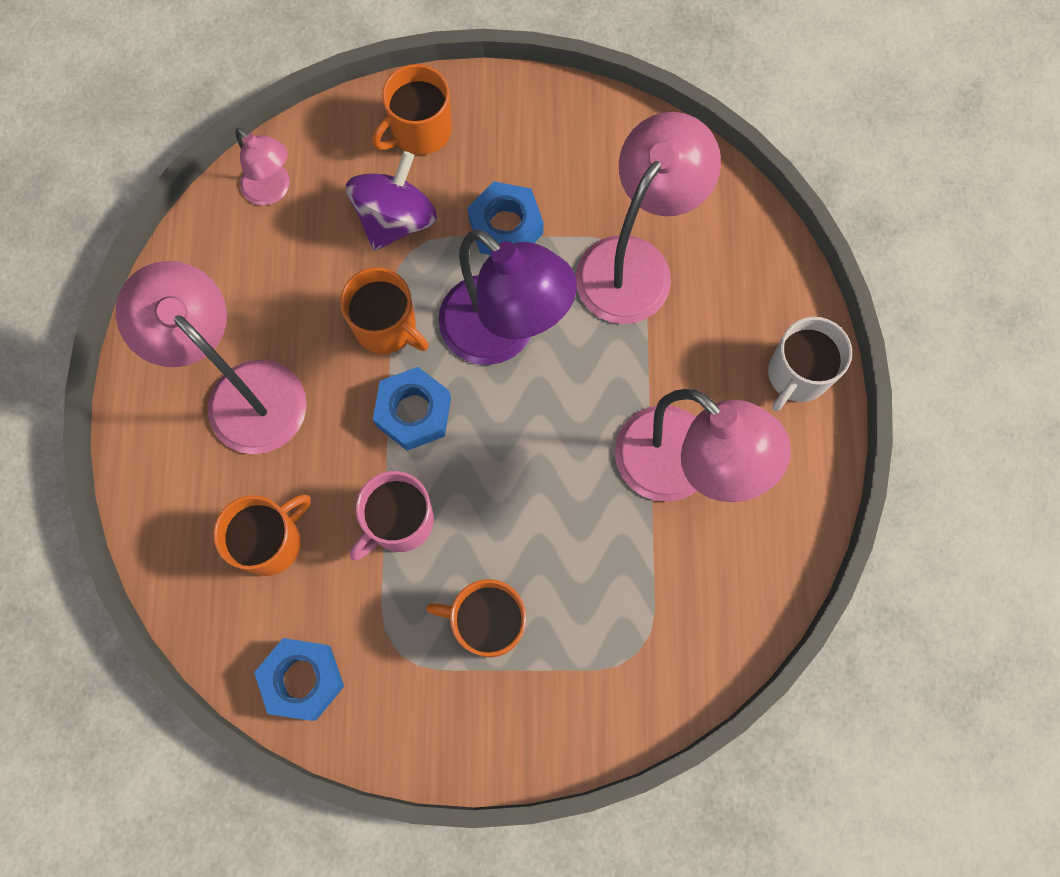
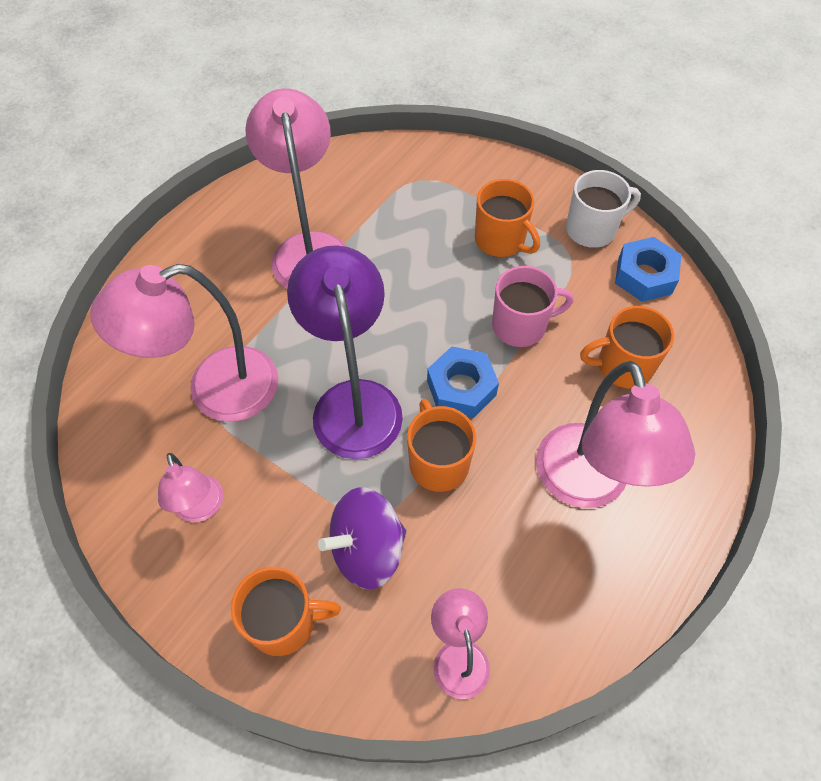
camera: 145 degrees left, 15 degrees down
(505, 226) = (284, 482): blue nut -> none
(554, 164) = (201, 509): none -> pink lamp
(797, 375) = (184, 256): white mug -> white mug (592, 229)

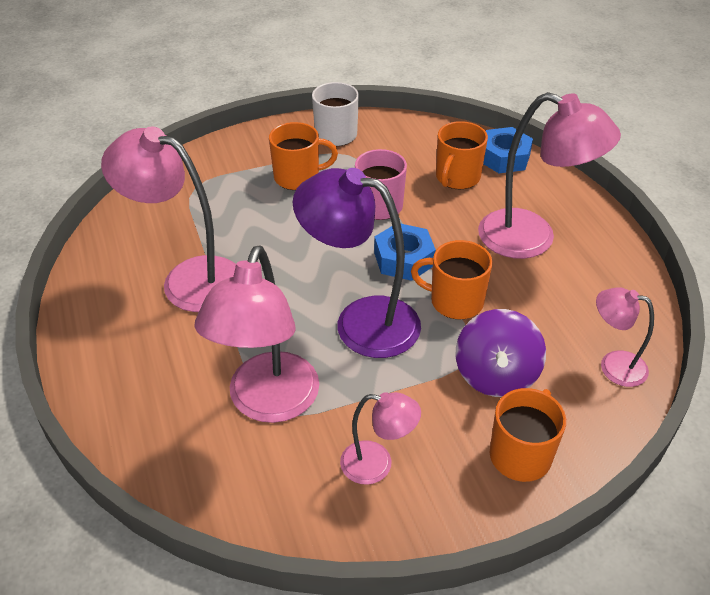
camera: 55 degrees left, 15 degrees down
(644, 276) = (398, 133): blue nut -> blue nut (504, 157)

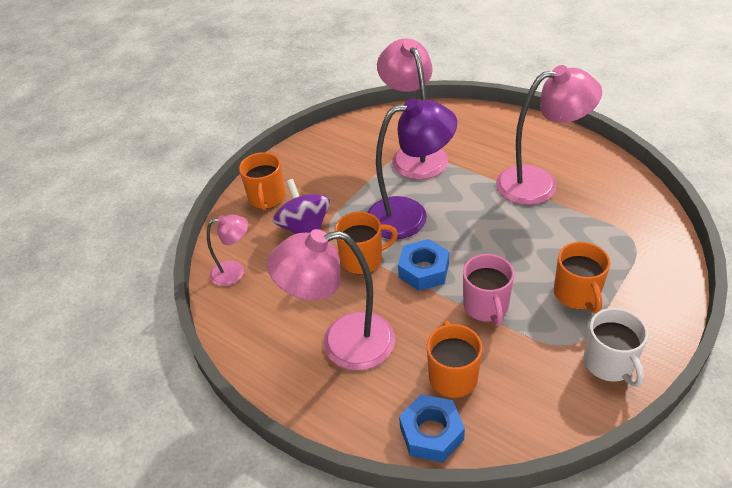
camera: 150 degrees right, 0 degrees up
(298, 177) = (577, 294): orange mug -> orange mug turned 60 degrees counterclockwise
(377, 464) = (336, 159): pink lamp -> none

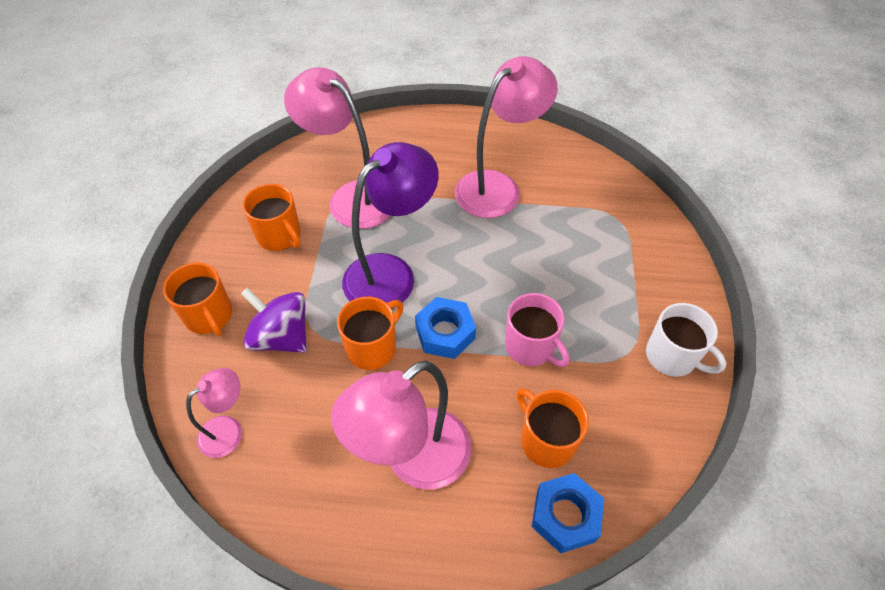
camera: 35 degrees left, 10 degrees up
(577, 294) = (603, 296): orange mug -> orange mug (280, 236)

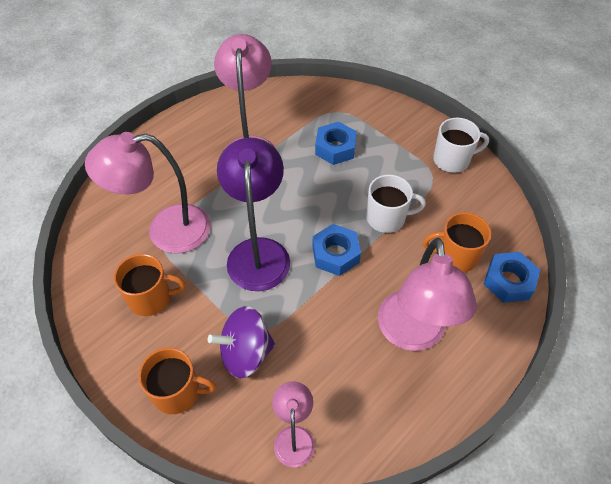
camera: 50 degrees left, 0 degrees up
(372, 347) = (308, 302): orange mug -> none
(531, 347) = (387, 218): pink mug -> white mug
(569, 248) = (335, 148): none -> blue nut

